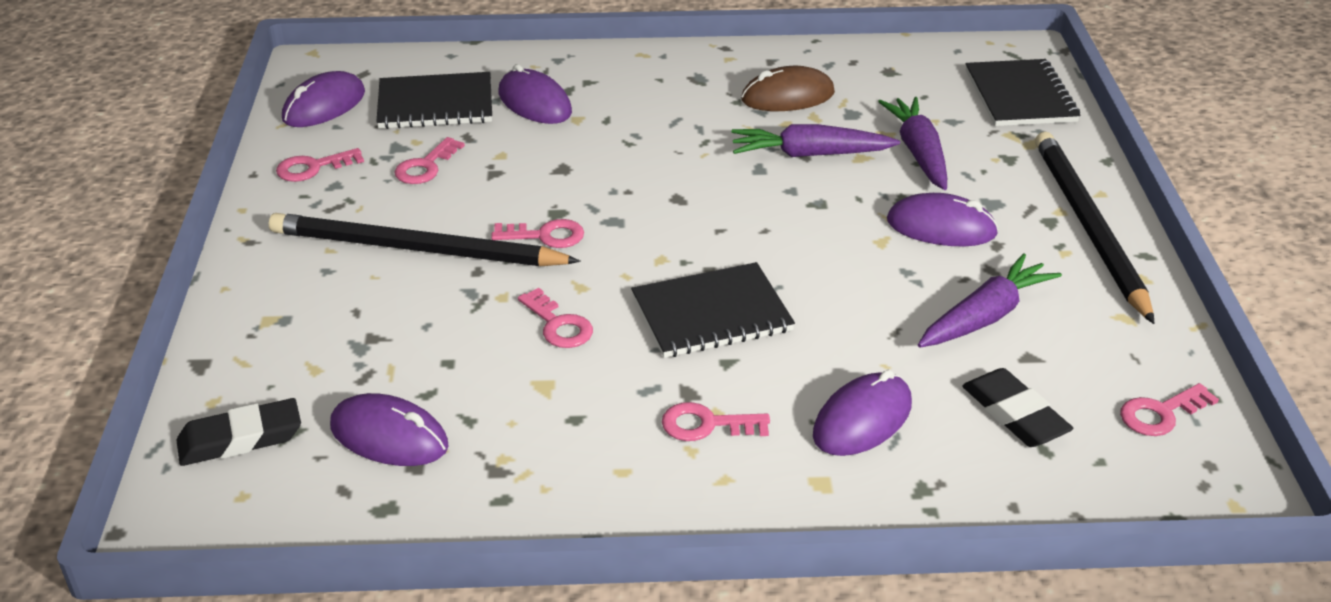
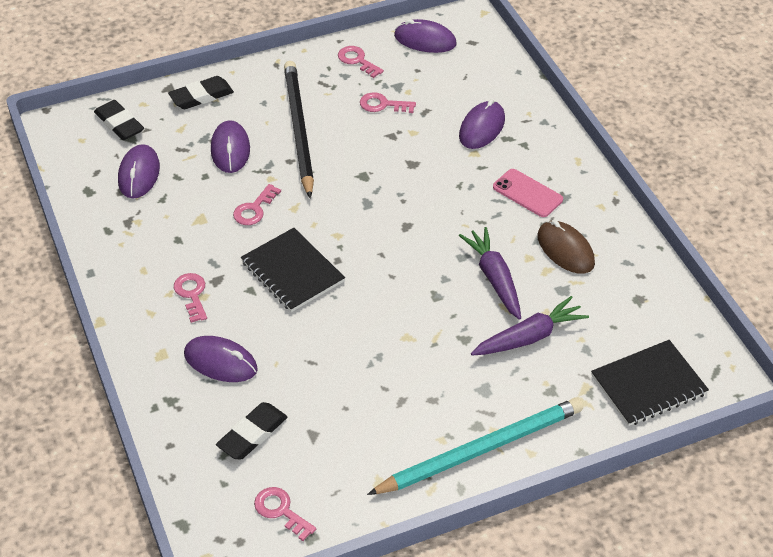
camera: 70 degrees right, 10 degrees up
(255, 331) = (201, 96): none -> black eraser
(435, 104) = (454, 85): black notebook -> none
(545, 236) = (337, 178): pink key -> none
(676, 99) = (527, 193): none -> pink phone
(941, 227) = (439, 366): purple mouse -> purple mouse (230, 149)
(985, 316) = (346, 405): purple carrot -> none
(1088, 226) = (481, 449): black pencil -> turquoise pencil

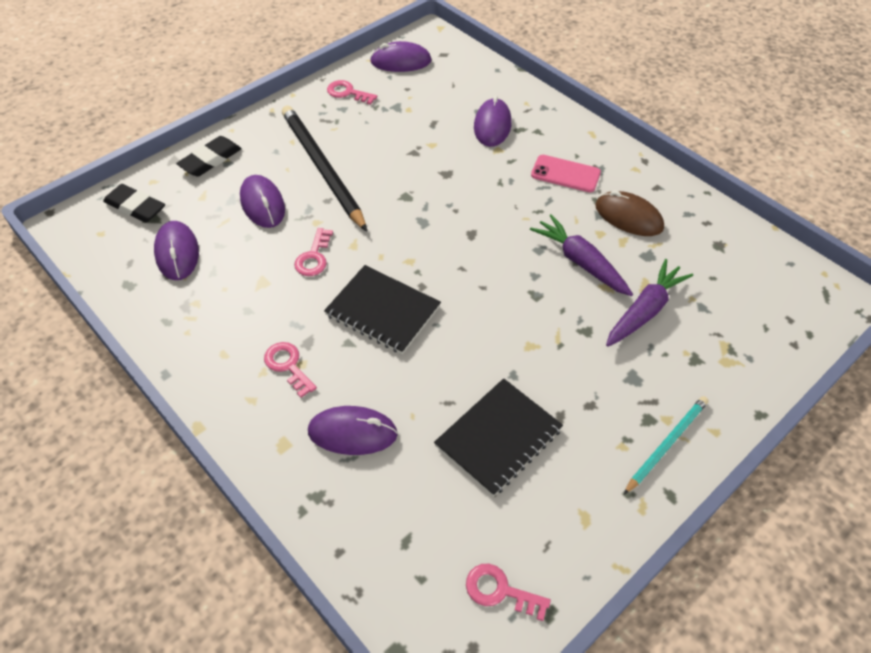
camera: 20 degrees left, 5 degrees up
(252, 434) = (425, 507): black eraser -> none
(382, 105) = (391, 126): pink key -> none
(481, 449) = (666, 444): turquoise pencil -> turquoise pencil, size x0.56
(648, 385) = (778, 325): black notebook -> black notebook (498, 437)

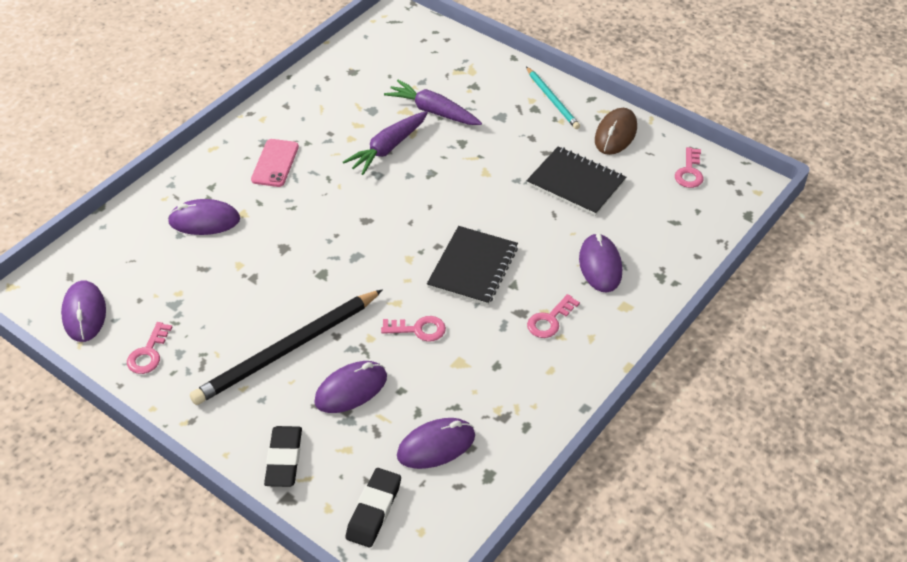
camera: 100 degrees left, 5 degrees down
(210, 160) = (284, 459): black eraser -> black eraser turned 60 degrees clockwise
(628, 217) = (327, 122): brown mouse -> brown mouse (615, 134)
(666, 444) = (552, 100): turquoise pencil -> turquoise pencil turned 150 degrees counterclockwise

